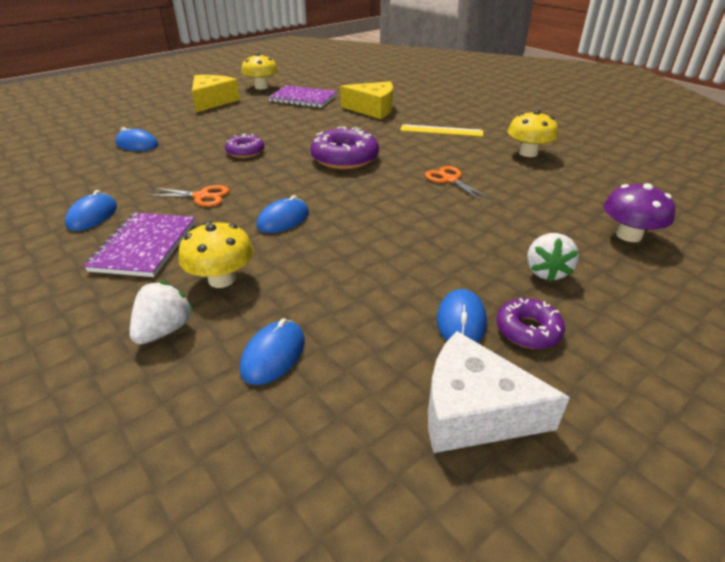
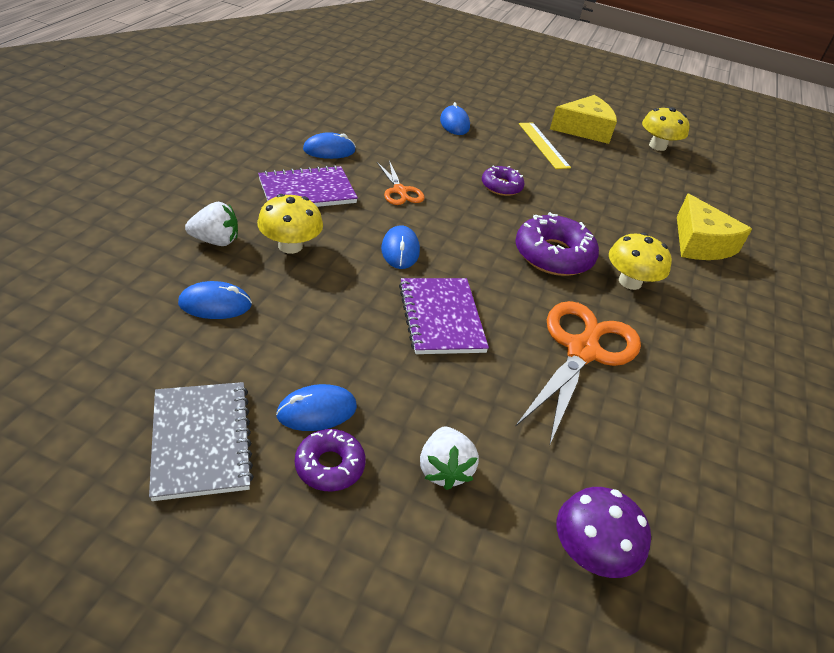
camera: 55 degrees right, 5 degrees up
(283, 219) = (400, 250): blue mouse -> blue mouse turned 75 degrees clockwise
(303, 99) = (663, 183): purple notebook -> purple notebook (441, 318)
(441, 131) = (708, 317): yellow ruler -> yellow ruler (543, 145)
(449, 180) = (582, 350): orange scissors -> orange scissors, size x1.95
(474, 411) = (201, 441): white cheese -> grey notebook
(528, 153) = (733, 416): yellow mushroom -> yellow mushroom (630, 282)
(546, 272) = (444, 470): white strawberry -> white strawberry turned 75 degrees counterclockwise

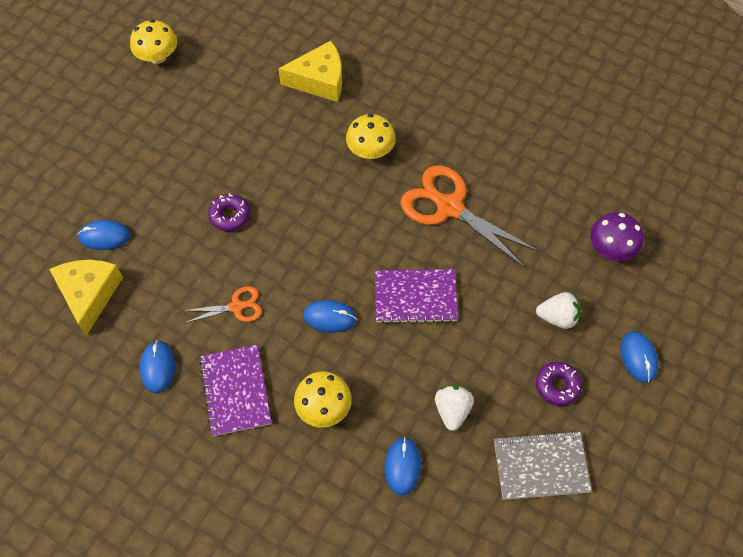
camera: 75 degrees left, 20 degrees up
(215, 241) = (316, 471): white strawberry -> white strawberry (452, 410)
(316, 411) = (512, 392): blue mouse -> blue mouse (638, 357)
(543, 145) = (153, 160): yellow ruler -> none
(553, 255) = (336, 197): purple donut -> none
(584, 129) = (121, 113): yellow cheese -> yellow cheese (89, 295)

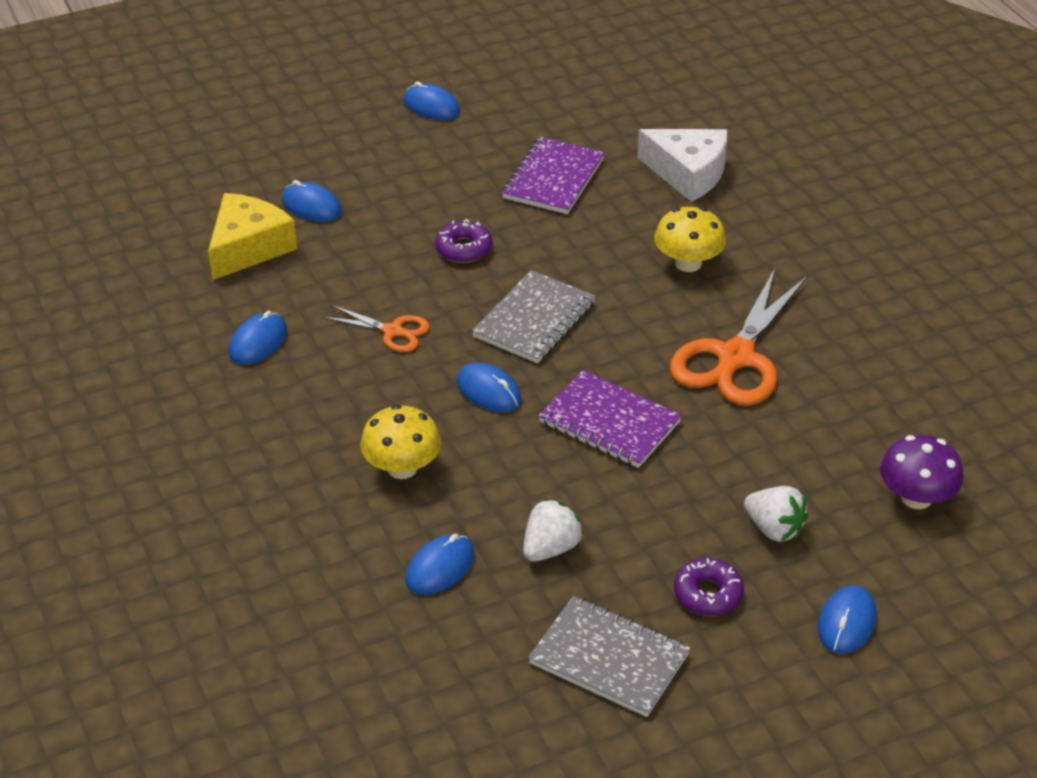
camera: 35 degrees right, 20 degrees down
(119, 110) = (431, 106): none -> blue mouse
(158, 56) = (519, 77): yellow mushroom -> none
(235, 391) = (319, 404): purple notebook -> purple notebook (553, 178)
(315, 246) = (534, 320): none -> grey notebook
(319, 80) = (688, 173): yellow cheese -> white cheese
(449, 207) = (735, 358): orange scissors -> orange scissors turned 135 degrees counterclockwise

